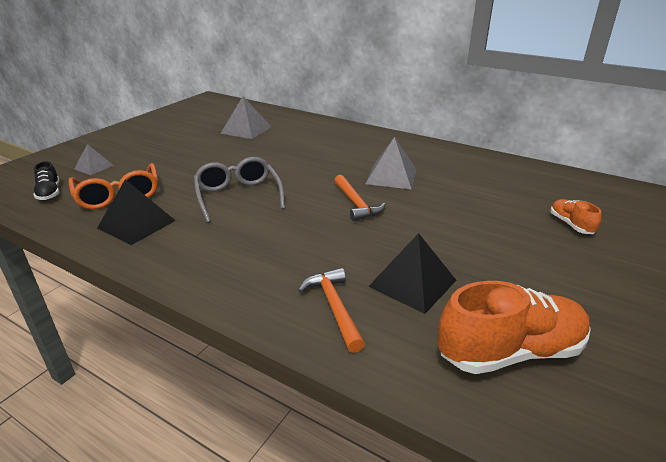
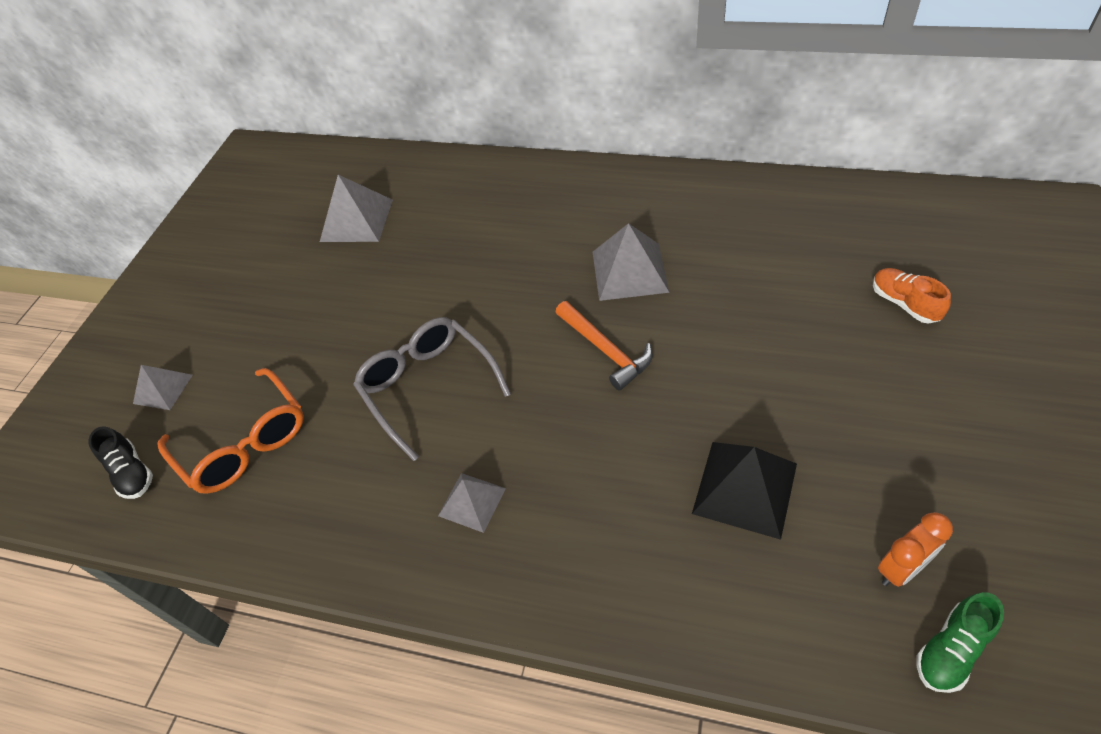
camera: 10 degrees left, 20 degrees up
(136, 224) = (311, 497): black pyramid -> none
(229, 248) = (472, 502): none -> grey pyramid
(334, 307) = (665, 568): orange hammer -> none
(510, 352) = (901, 569): orange shoe -> orange clock
(531, 408) = (951, 650): none -> green shoe

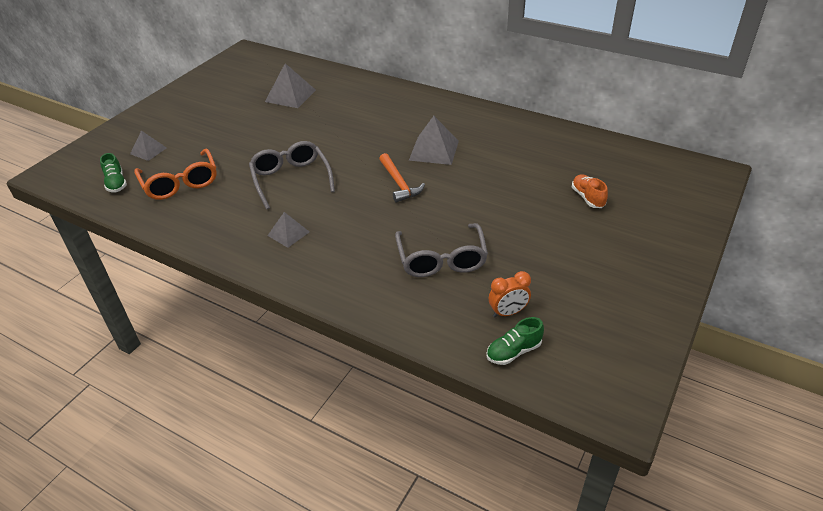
camera: 10 degrees right, 10 degrees down
(132, 473) = (116, 183): black shoe -> green shoe
(744, 488) = (441, 260): black pyramid -> grey glasses

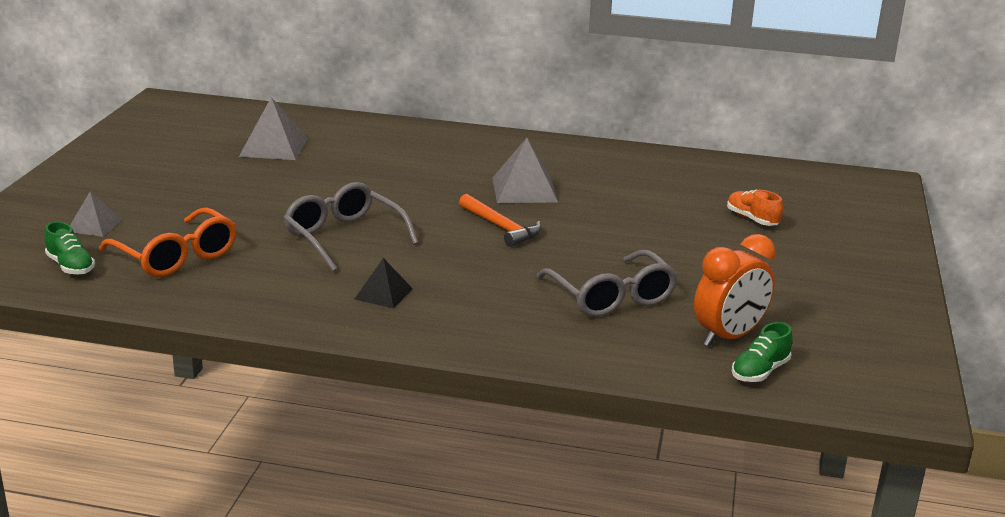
camera: 20 degrees left, 15 degrees down
(288, 233) = (383, 294): grey pyramid -> black pyramid
(508, 312) = (729, 337): orange clock -> orange clock, size x1.60

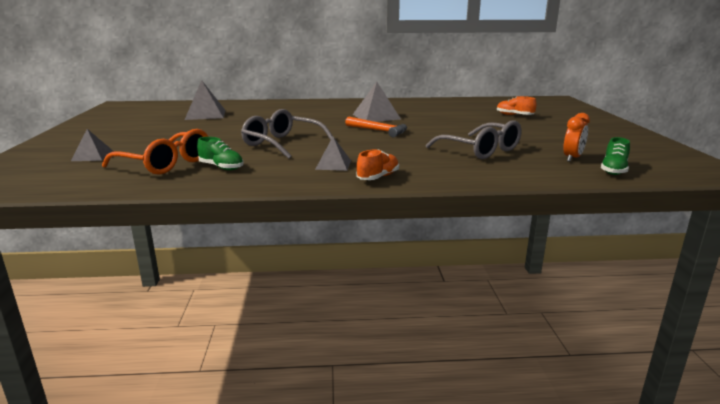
camera: 15 degrees left, 5 degrees down
(71, 266) = (81, 177): green shoe -> green shoe (221, 167)
(383, 294) = (333, 165): black pyramid -> grey pyramid
(423, 329) = (378, 177): none -> orange shoe
(729, 337) = (572, 158): orange clock -> orange clock, size x0.62

